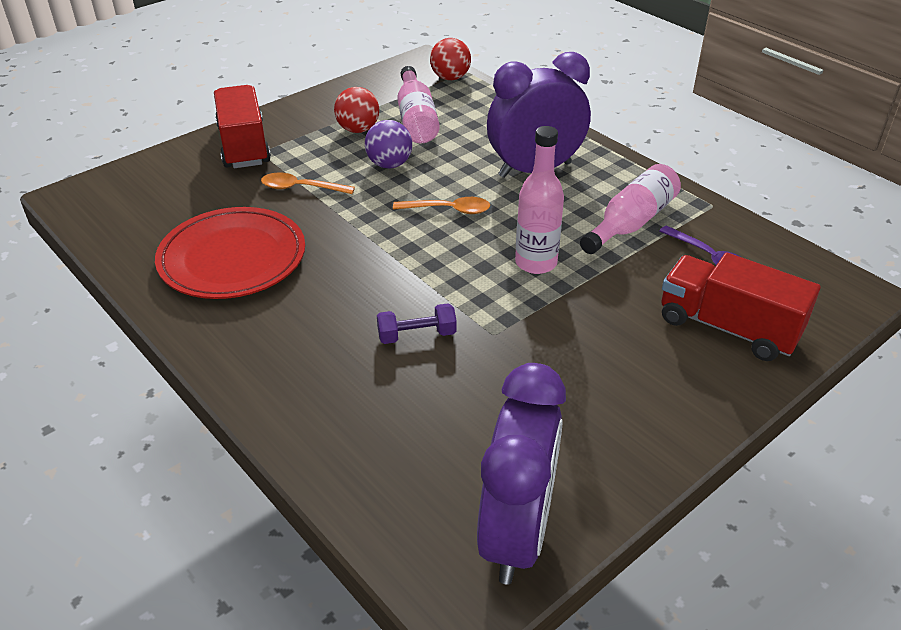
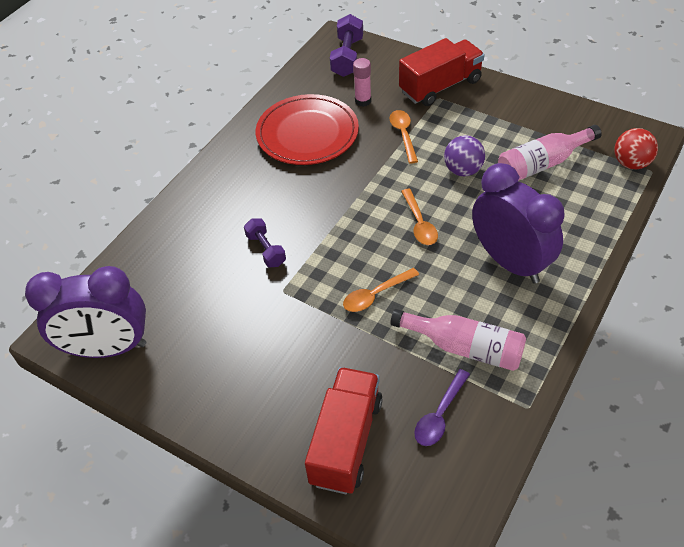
camera: 75 degrees right, 10 degrees up
(117, 196) = (347, 57): none -> purple dumbbell
(214, 203) = (363, 101): none -> pink glue stick
(358, 129) = (502, 136): red ball -> none
(536, 263) = (376, 295): pink bottle -> orange spoon

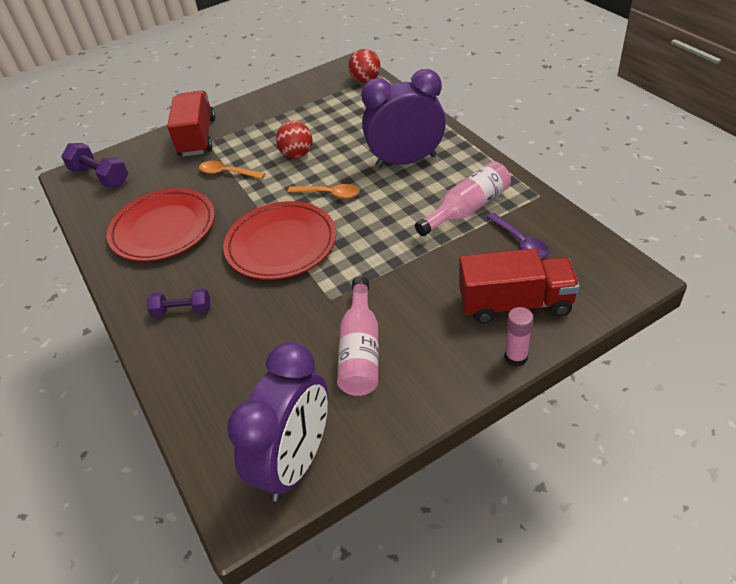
camera: 60 degrees left, 5 degrees down
(266, 250) = (274, 297): purple dumbbell -> purple dumbbell (182, 310)
(331, 222) = (281, 244): none -> red plate
(346, 441) = (515, 304): red truck -> red truck turned 135 degrees clockwise
(363, 101) = (163, 183): pink glue stick -> pink glue stick (516, 357)
(376, 295) = (381, 241): orange spoon -> none
(463, 170) = (297, 154): purple ball -> red ball
(542, 164) = (329, 116): pink bottle -> pink bottle (360, 350)

